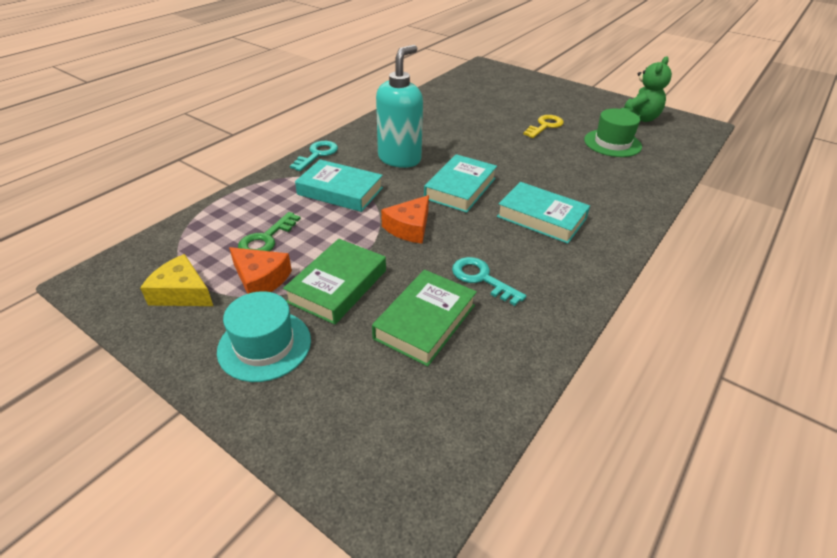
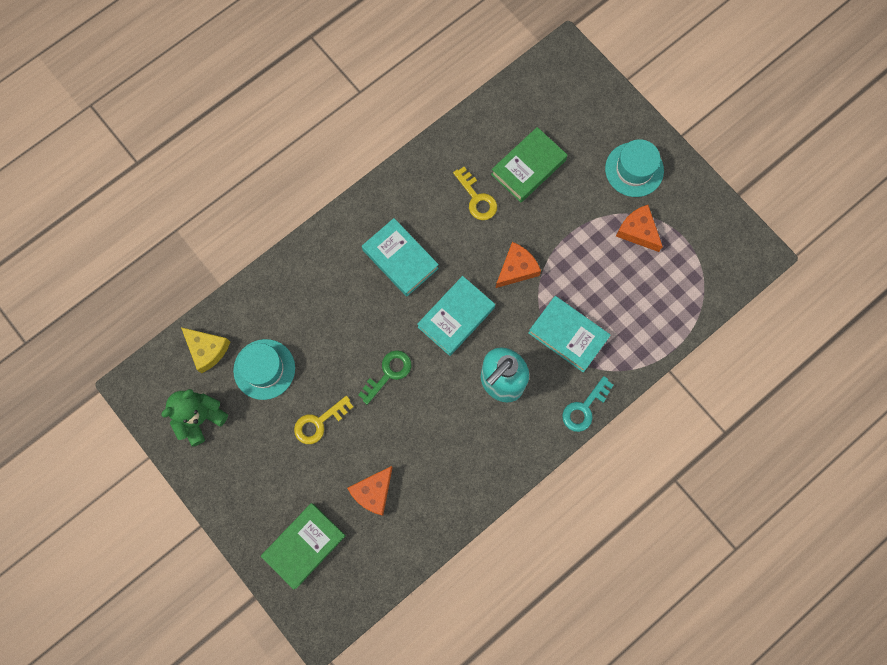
camera: 165 degrees left, 35 degrees up
(182, 293) = (693, 228): yellow cheese -> yellow cheese (207, 350)
(266, 239) = (634, 278): green key -> green key (388, 373)
(337, 286) = (583, 213): green book -> green book (304, 545)
(481, 105) = (373, 492): none -> orange cheese
(481, 278) = (477, 198): turquoise key -> yellow key
(612, 143) = (264, 369): green hat -> turquoise hat

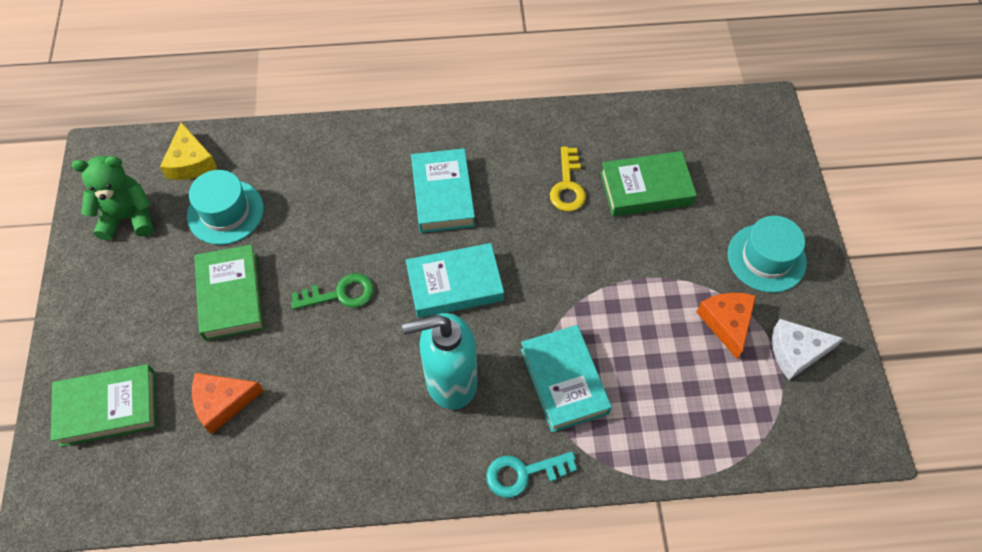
camera: 35 degrees right, 15 degrees down
(319, 423) = (231, 296): yellow key -> green book
(516, 269) = (558, 277): orange cheese -> none
(689, 223) = (796, 352): none -> white cheese

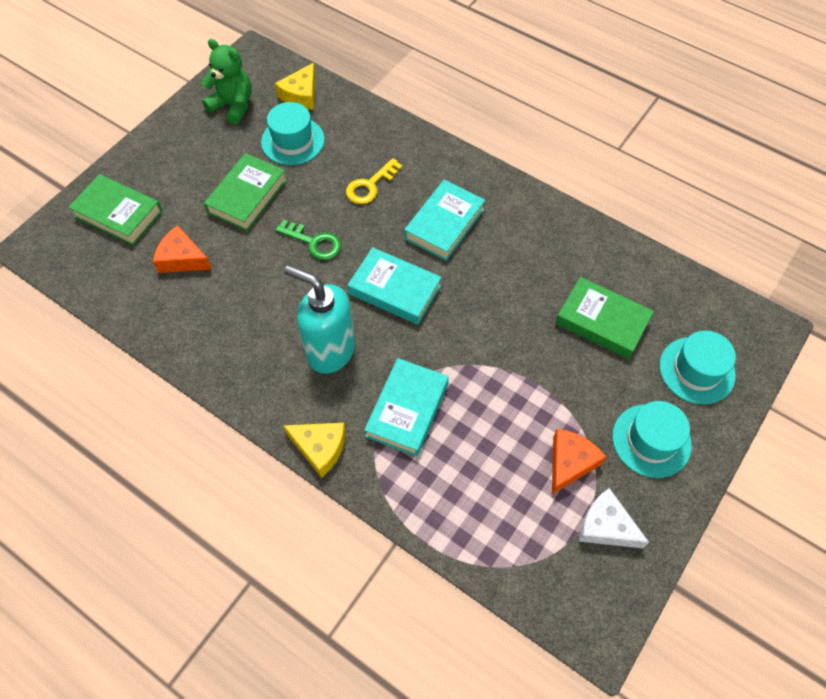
camera: 40 degrees right, 0 degrees up
(523, 473) = (320, 448): turquoise key -> yellow cheese
(567, 186) = (542, 279): yellow key -> yellow key (370, 186)
(747, 177) = (697, 370): none -> turquoise hat

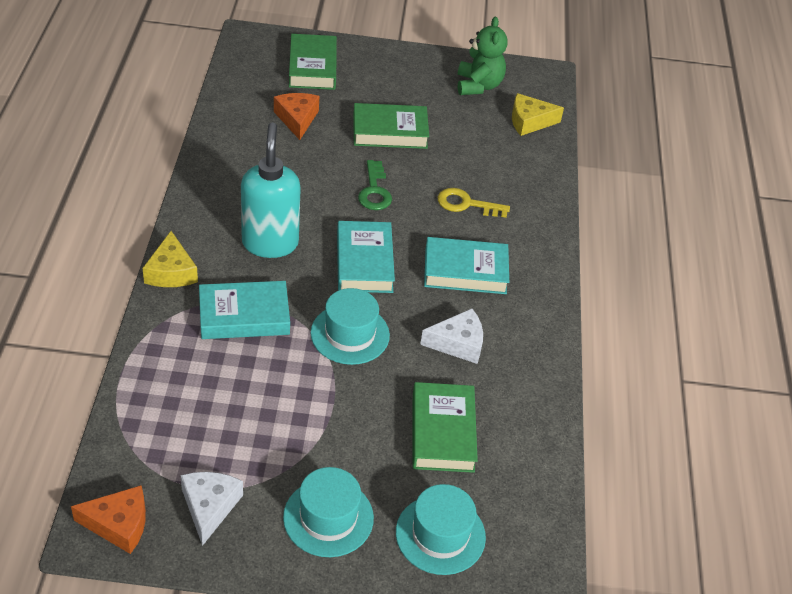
camera: 55 degrees right, 15 degrees down
(293, 141) = (473, 136): turquoise hat -> turquoise hat (350, 334)
(518, 267) = (458, 343): none -> white cheese
(570, 463) = (262, 456): orange cheese -> orange cheese (119, 524)

